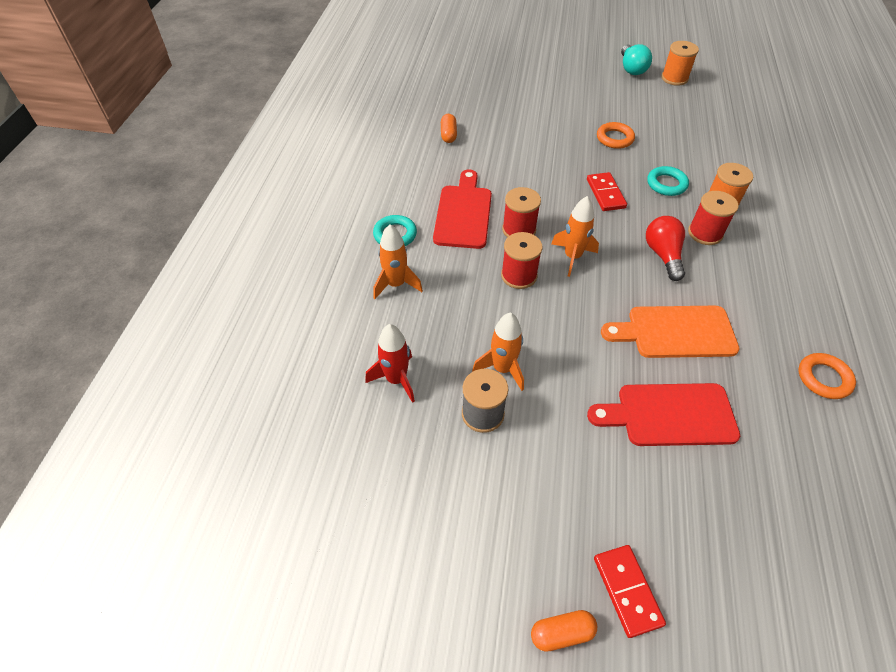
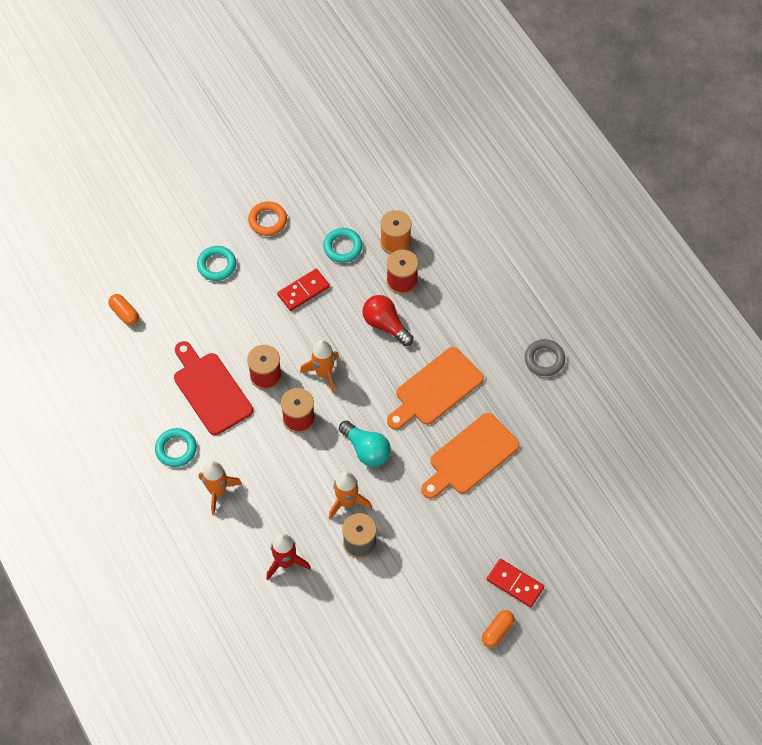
camera: 40 degrees left, 10 degrees up
(547, 143) = (217, 265): none -> turquoise ring
(605, 194) = (303, 291): red domino -> red domino turned 75 degrees counterclockwise
(631, 69) = (220, 114): turquoise light bulb -> turquoise light bulb (366, 450)
(669, 415) = (470, 457): red cutting board -> orange cutting board
(674, 78) = (266, 103): orange spool -> none
(823, 378) = (544, 359): orange ring -> grey ring

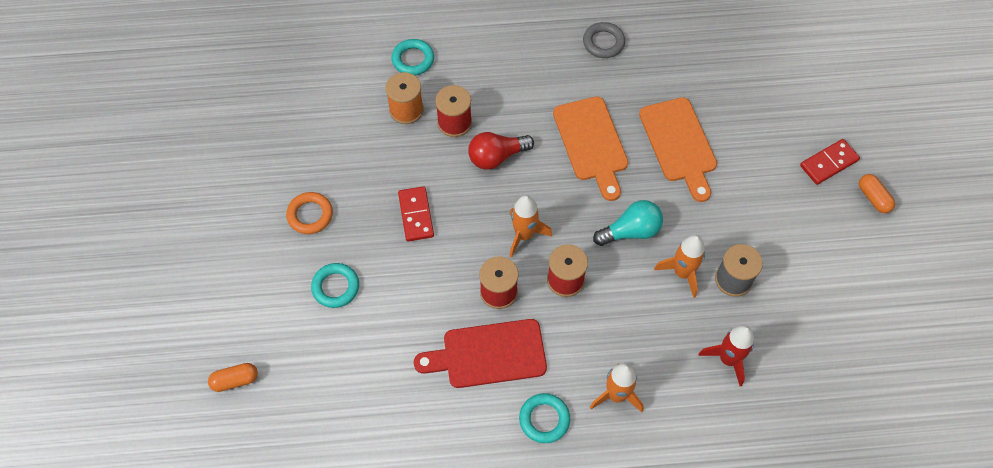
camera: 65 degrees left, 0 degrees up
(124, 313) = (342, 409): orange capsule -> orange capsule (235, 380)
(342, 247) = (384, 158): turquoise ring -> turquoise ring (413, 59)

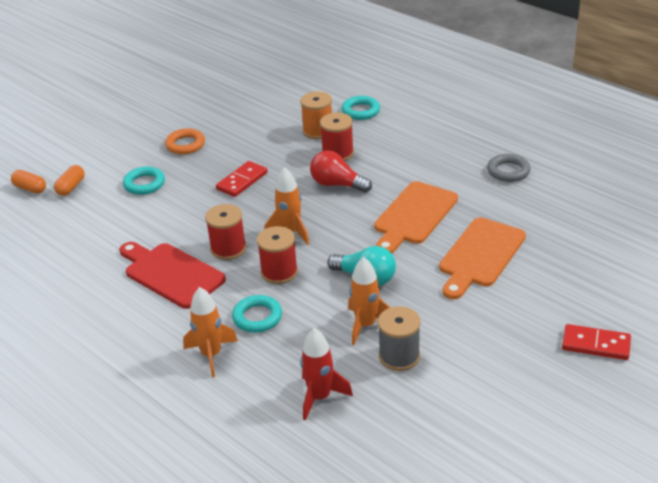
camera: 50 degrees right, 25 degrees down
(544, 419) = (148, 331): turquoise ring -> turquoise ring (257, 317)
(873, 198) = (605, 392): orange capsule -> orange capsule (71, 187)

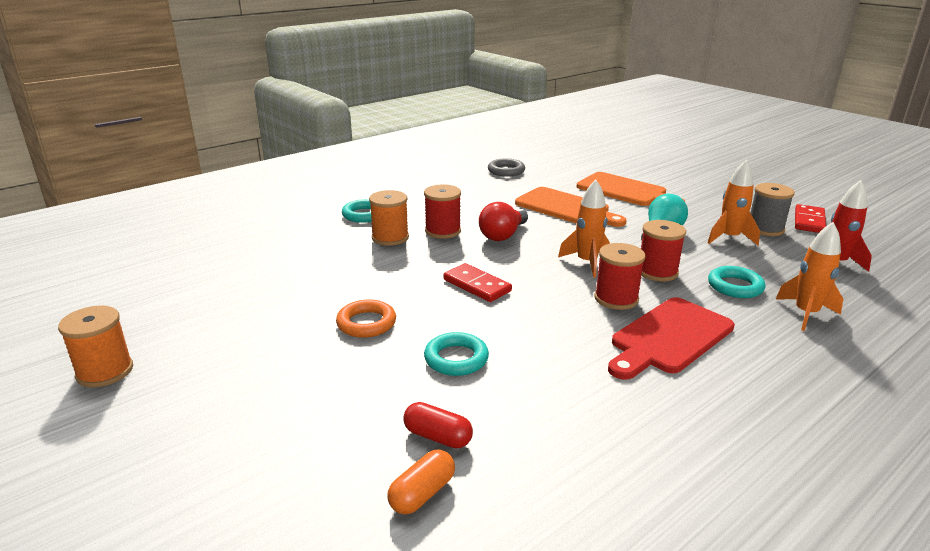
camera: 85 degrees left, 10 degrees down
(71, 187) = (438, 437): orange capsule -> red capsule
(134, 78) = (105, 371): none -> orange spool
(596, 344) = (724, 171): red domino -> red domino (809, 221)

